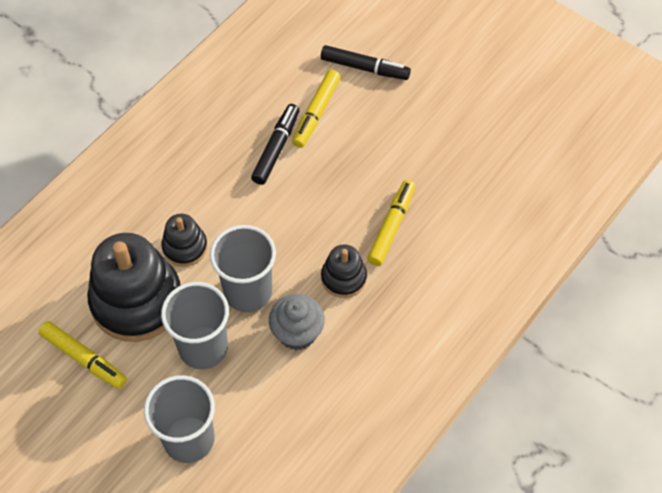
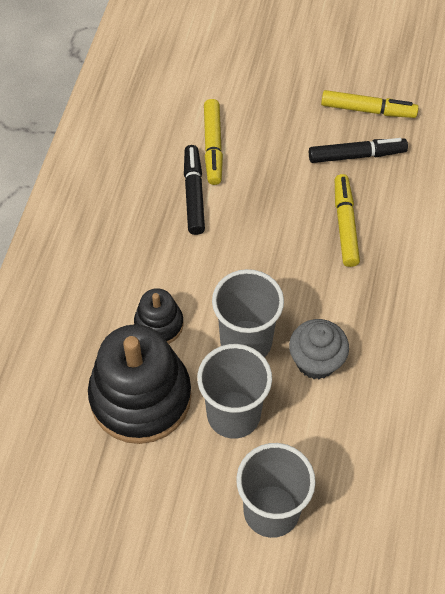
camera: 25 degrees left, 0 degrees up
(84, 358) = (119, 477): yellow marker -> yellow marker (367, 110)
(343, 278) = (329, 290): black stacking toy -> none
(364, 68) = (234, 88): black marker -> black marker (356, 155)

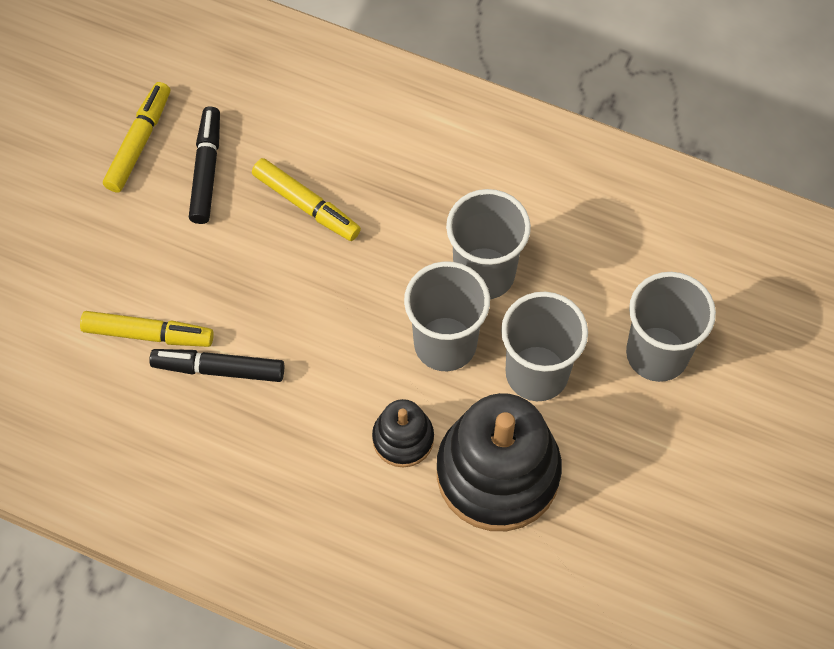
camera: 80 degrees left, 5 degrees up
(316, 361) = (484, 273): grey cupcake -> grey cup
(345, 225) = (306, 205): yellow marker -> yellow marker turned 150 degrees counterclockwise

